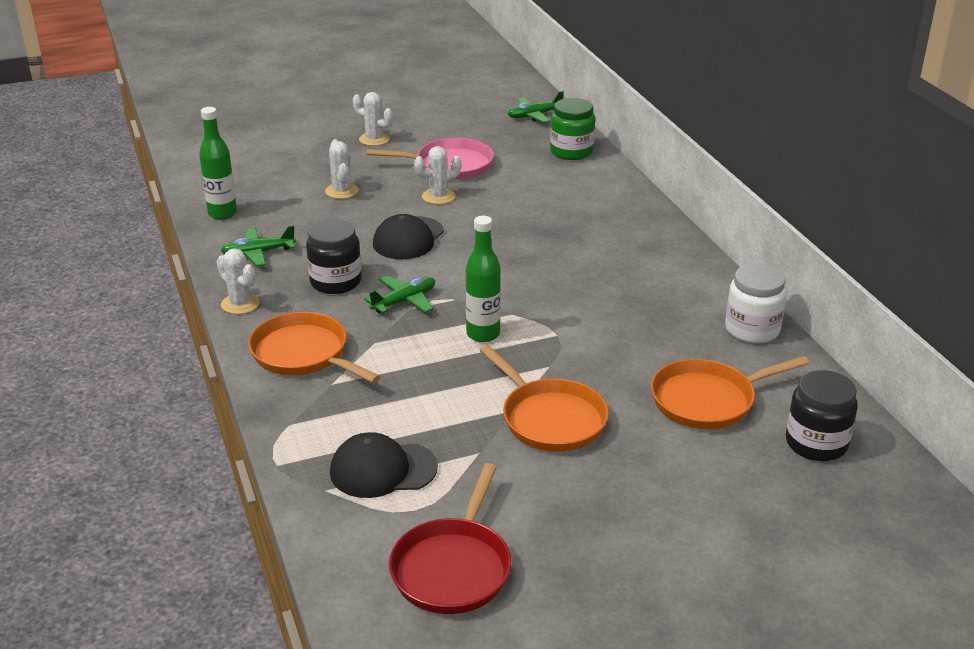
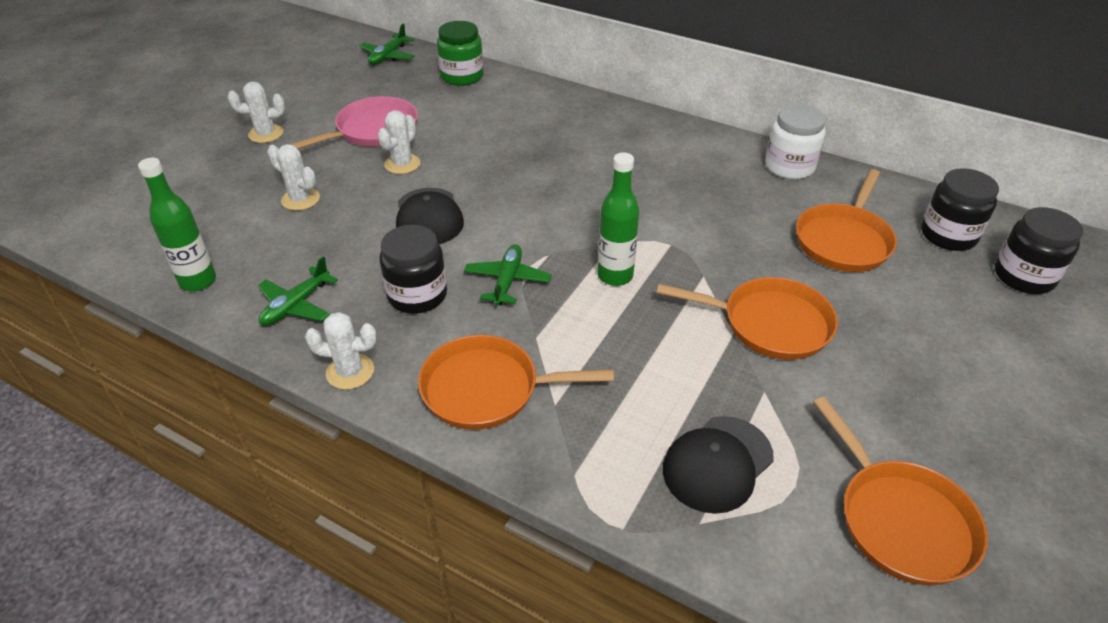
camera: 40 degrees left, 10 degrees up
(453, 567) = (900, 520): red pan -> orange pan
(835, 504) = (1024, 276): none -> black jar

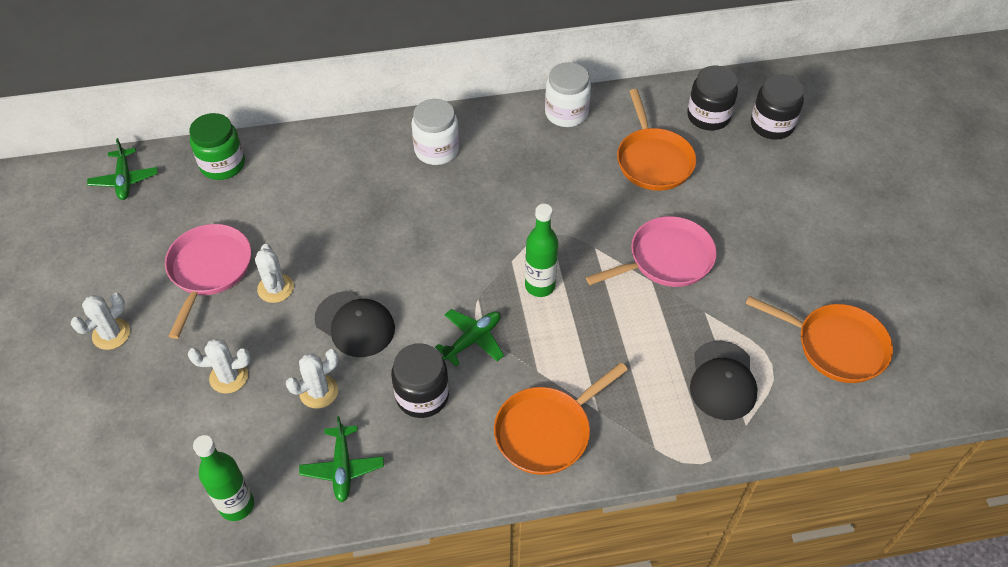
camera: 40 degrees left, 10 degrees up
(350, 372) = (444, 487): white cactus -> white cactus (318, 391)
(507, 281) = (472, 340): green plane -> green plane turned 75 degrees clockwise
(636, 139) = (436, 150): none -> white jar
(769, 324) = (666, 259): orange pan -> pink pan

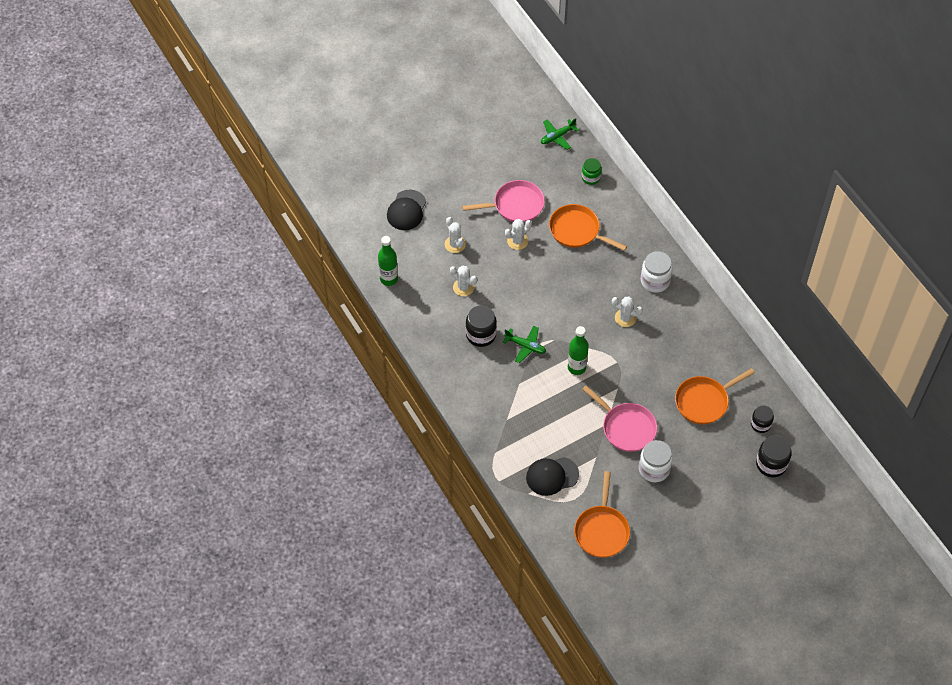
camera: 70 degrees right, 5 degrees up
(111, 334) = (457, 181): white cactus -> white cactus (625, 318)
(222, 164) = (591, 177): green jar -> green jar, size x0.66
(342, 468) = (426, 315): green plane -> none
(355, 324) = (511, 287): black cap -> black cap (406, 210)
(547, 431) = (484, 399): orange pan -> orange pan (577, 231)
(566, 113) = (722, 341): white jar -> white jar (654, 469)
(708, 116) = (760, 424): black jar -> black jar, size x0.66

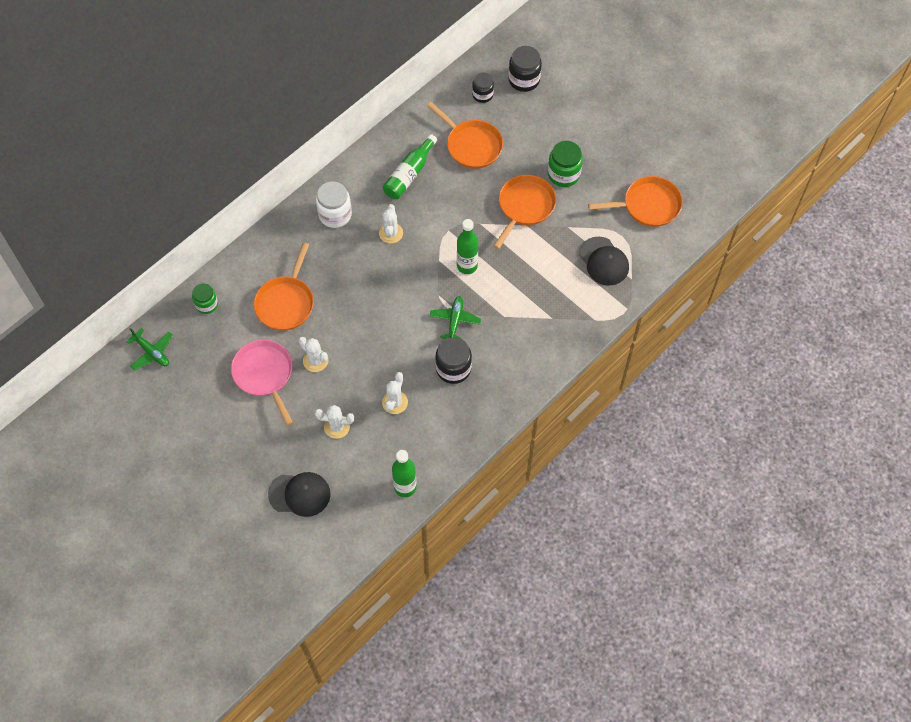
camera: 105 degrees left, 5 degrees up
(455, 244) = (337, 426): white cactus -> white cactus turned 45 degrees clockwise
(626, 428) = (525, 207): pink pan -> orange pan
(654, 469) = (563, 174): white jar -> green jar
(684, 345) = (409, 174): none -> green bottle

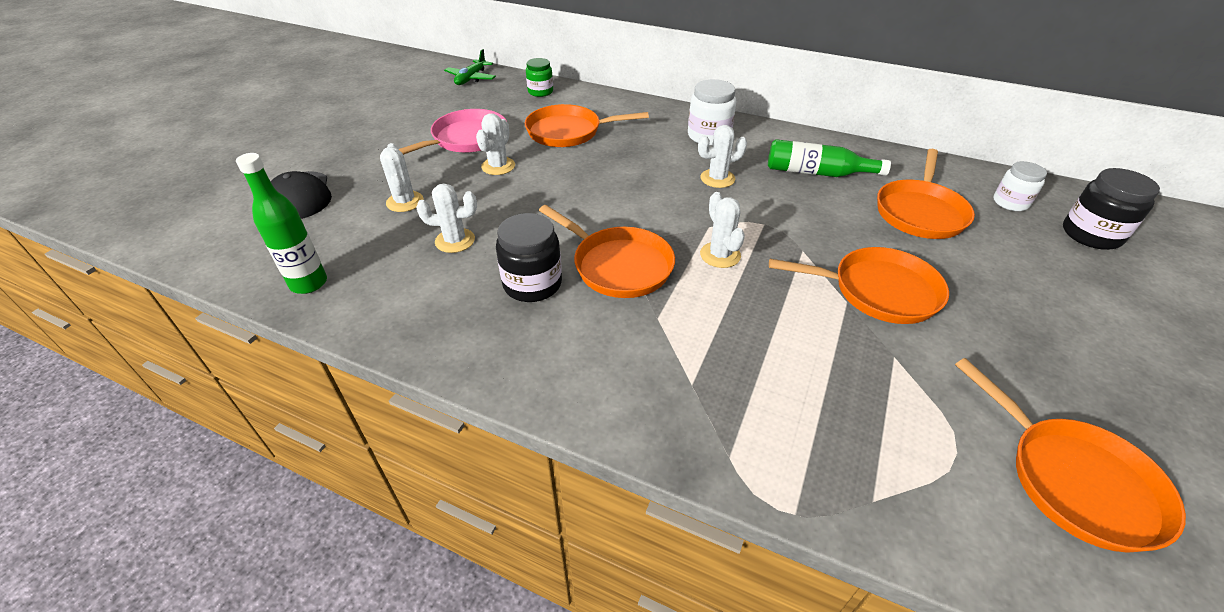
camera: 70 degrees right, 20 degrees down
(455, 320) = (618, 265): green plane -> orange pan
(467, 266) = (720, 255): green bottle -> white cactus
(482, 95) = (1010, 203): black jar -> white jar
(563, 174) = (989, 323): green jar -> none
(604, 261) = (872, 434): black cap -> none

